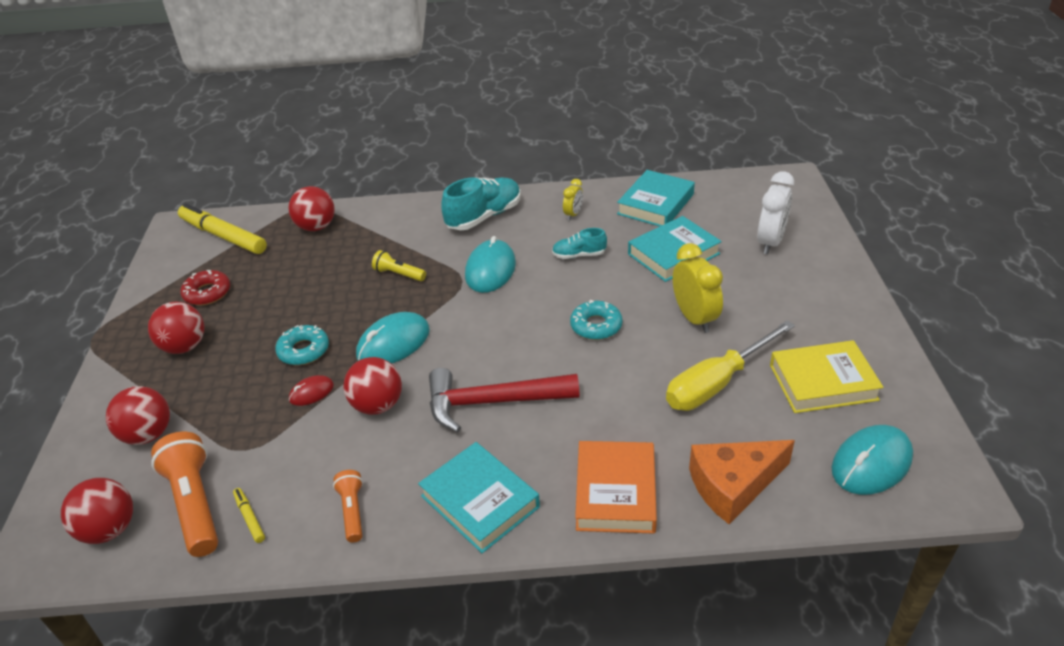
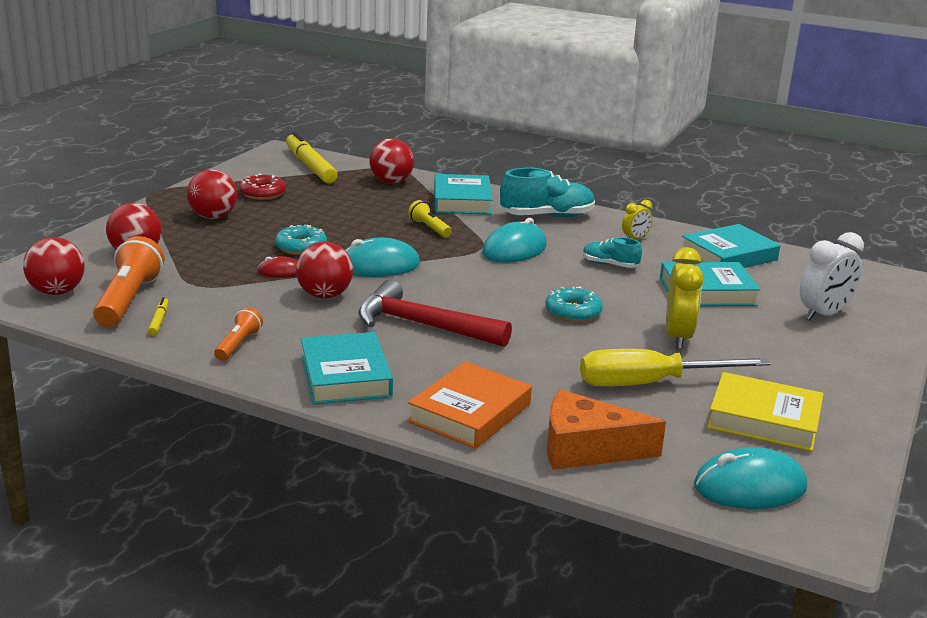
camera: 25 degrees right, 15 degrees down
(398, 226) = (462, 201): none -> turquoise book

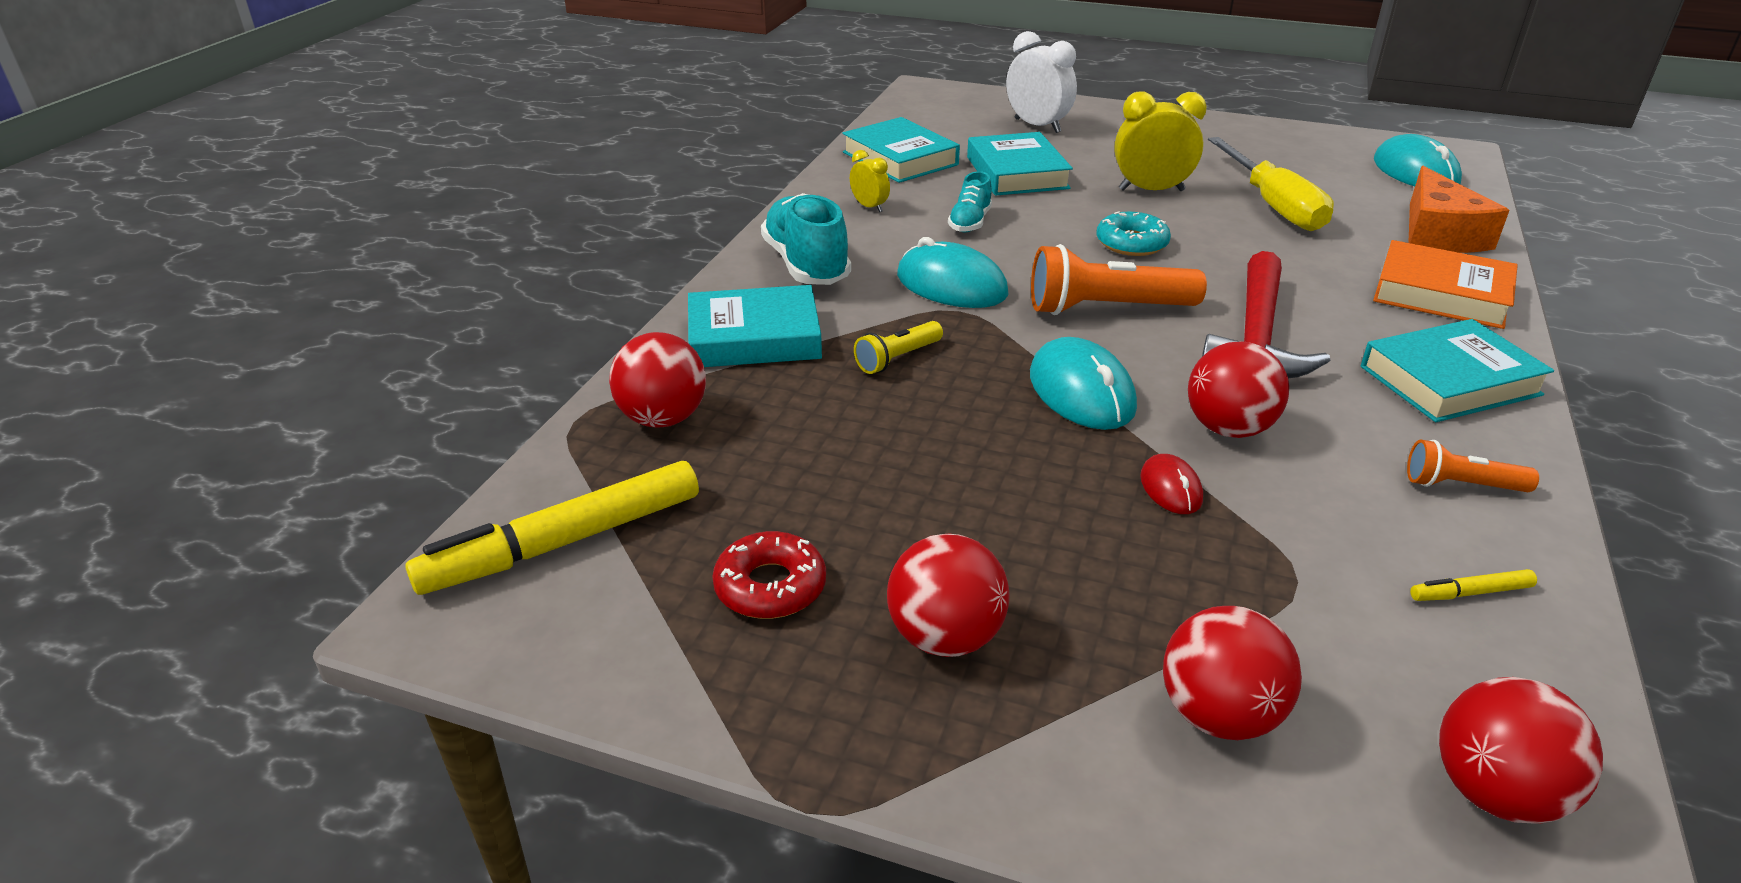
camera: 95 degrees left, 10 degrees up
(128, 300) = (1432, 658): orange flashlight -> orange flashlight (1107, 308)
(301, 247) = (1049, 482): turquoise donut -> none
(764, 419) = (1291, 161): yellow book -> none

